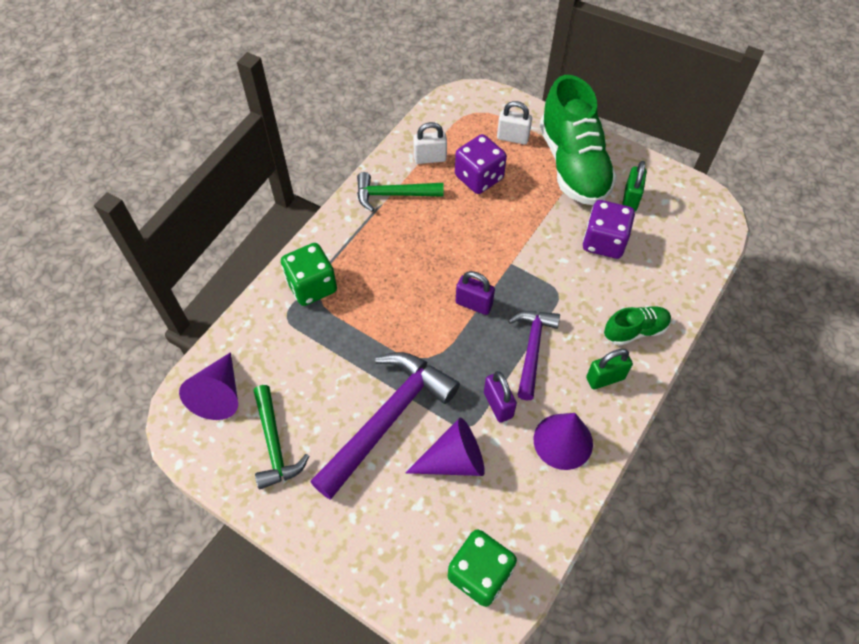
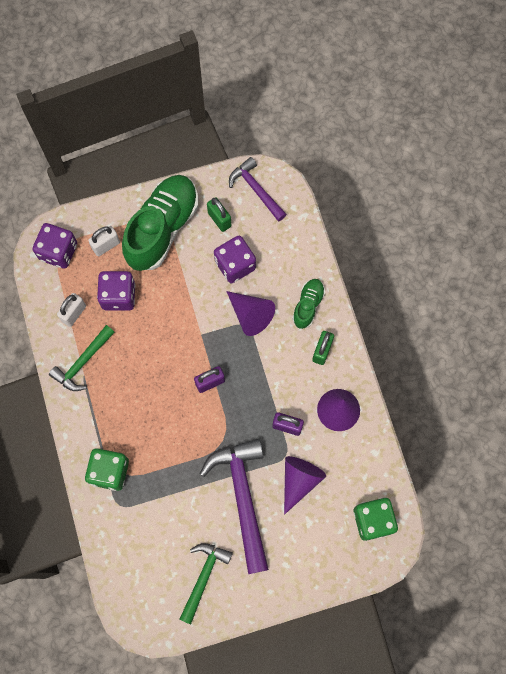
camera: 50 degrees left, 15 degrees up
(219, 394) = (140, 587): purple cone -> purple cone (250, 315)
(274, 444) = (203, 577): green hammer -> green hammer turned 90 degrees counterclockwise
(471, 111) = (58, 252): none -> purple dice
(532, 349) = (269, 375): purple hammer -> purple hammer (256, 190)
(573, 165) = (162, 228): green shoe -> green shoe turned 90 degrees counterclockwise

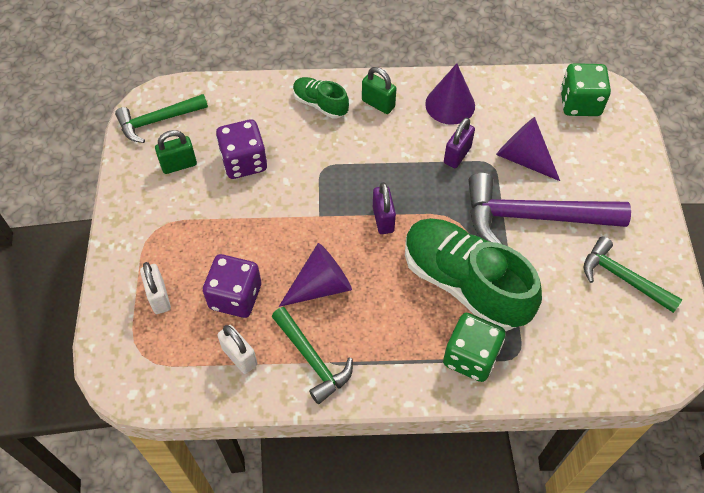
camera: 75 degrees left, 15 degrees down
(58, 252) = (142, 358): purple dice -> none
(162, 228) = (164, 227): green shoe -> green shoe (464, 283)
(250, 315) = (312, 160): purple cone -> purple cone (321, 286)
(256, 190) = (158, 121): purple hammer -> green hammer

